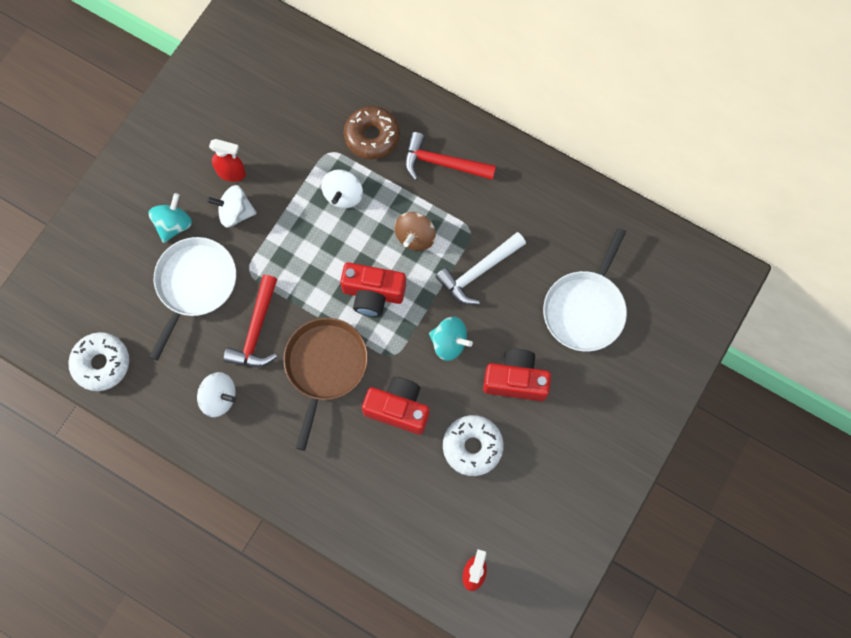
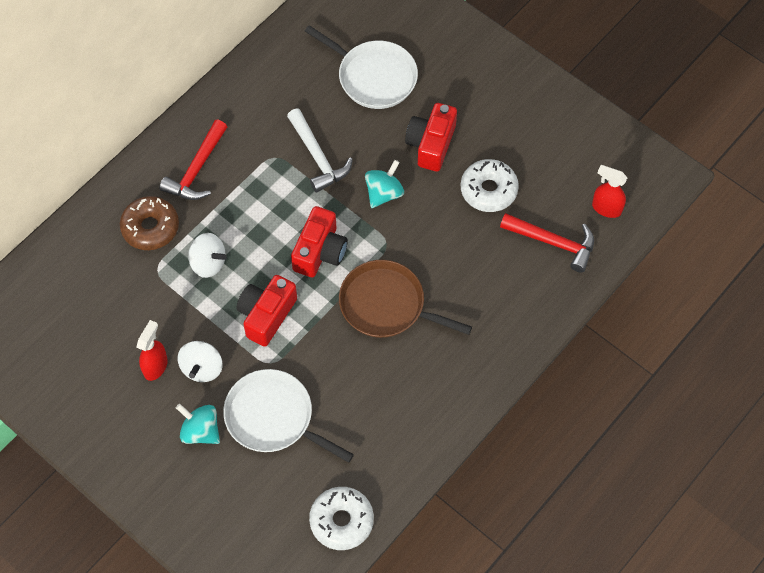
camera: 80 degrees left, 10 degrees down
(219, 398) = (401, 408): white spinning top -> none
(256, 330) = (336, 363): red hammer -> red hammer (553, 242)
(398, 408) = (441, 247): red camera -> red camera (266, 315)
(415, 237) = (269, 205): brown spinning top -> none

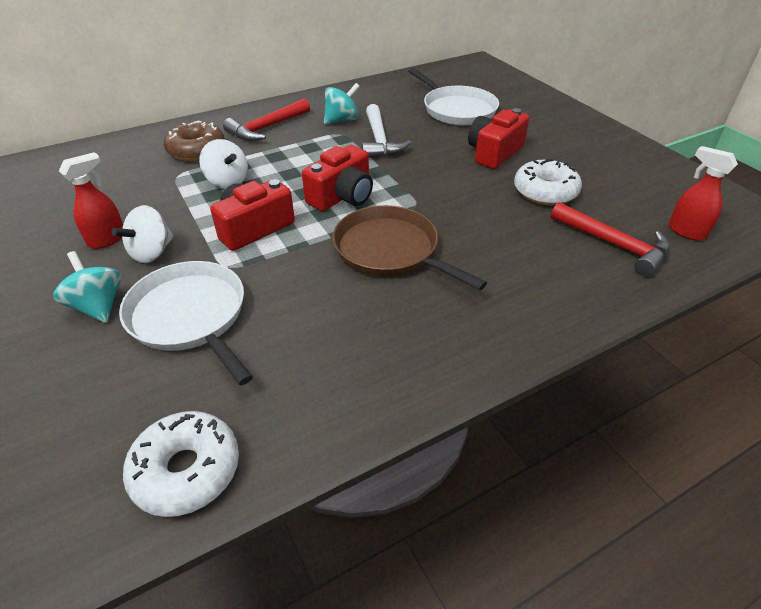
camera: 20 degrees right, 20 degrees down
(384, 193) = (431, 172): turquoise spinning top -> turquoise spinning top (341, 120)

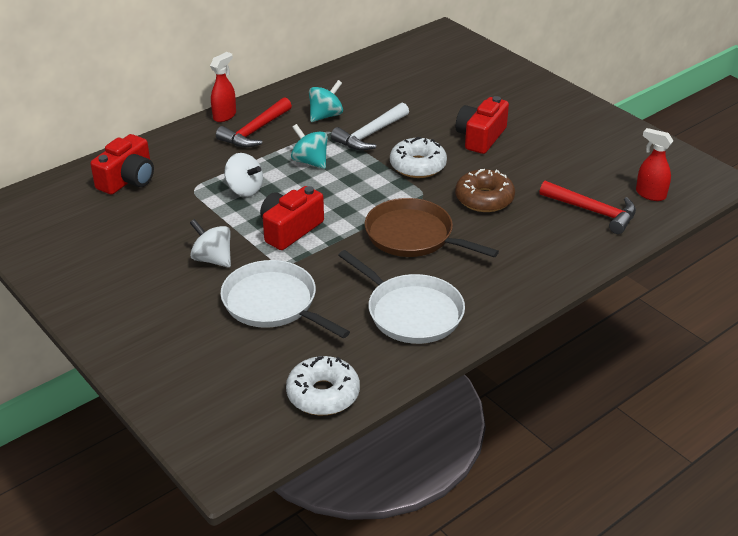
camera: 10 degrees left, 5 degrees down
(98, 306) = (194, 304): turquoise spinning top -> turquoise spinning top (310, 161)
(107, 239) = (167, 253): red spray bottle -> red spray bottle (225, 116)
(152, 252) = (212, 259): white spinning top -> white spinning top turned 105 degrees clockwise
(196, 150) = (198, 162): brown donut -> brown donut (484, 199)
(342, 196) = (355, 193): red camera -> red camera (128, 179)
(379, 140) = (370, 134): white hammer -> white hammer turned 60 degrees clockwise
(456, 109) = (435, 93): white pan -> white pan (411, 312)
(545, 192) = (532, 171): white donut -> white donut (418, 166)

